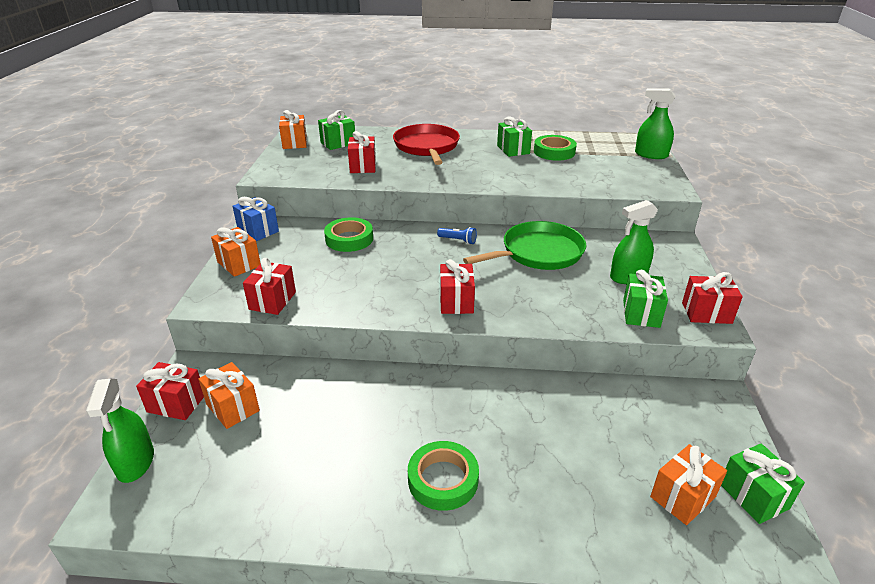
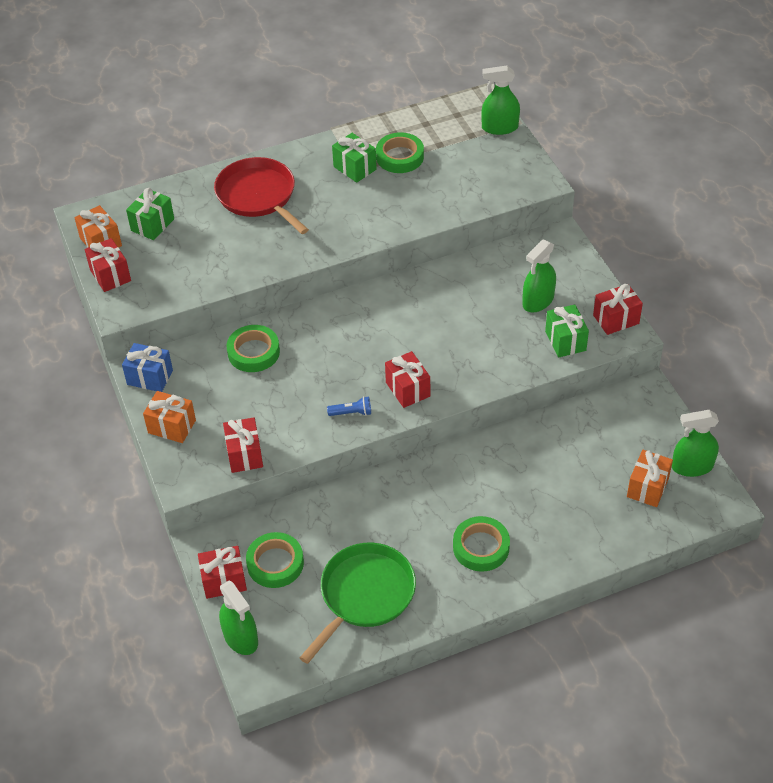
camera: 25 degrees left, 15 degrees up
(233, 407) = (275, 563): orange gift -> green tape
(363, 166) = (214, 255): red gift -> red gift (110, 275)
(458, 240) = (361, 313): blue flashlight -> blue flashlight (352, 413)
(538, 253) = (446, 300): green pan -> green pan (364, 594)
(753, 496) = (692, 466): green gift -> green spray bottle

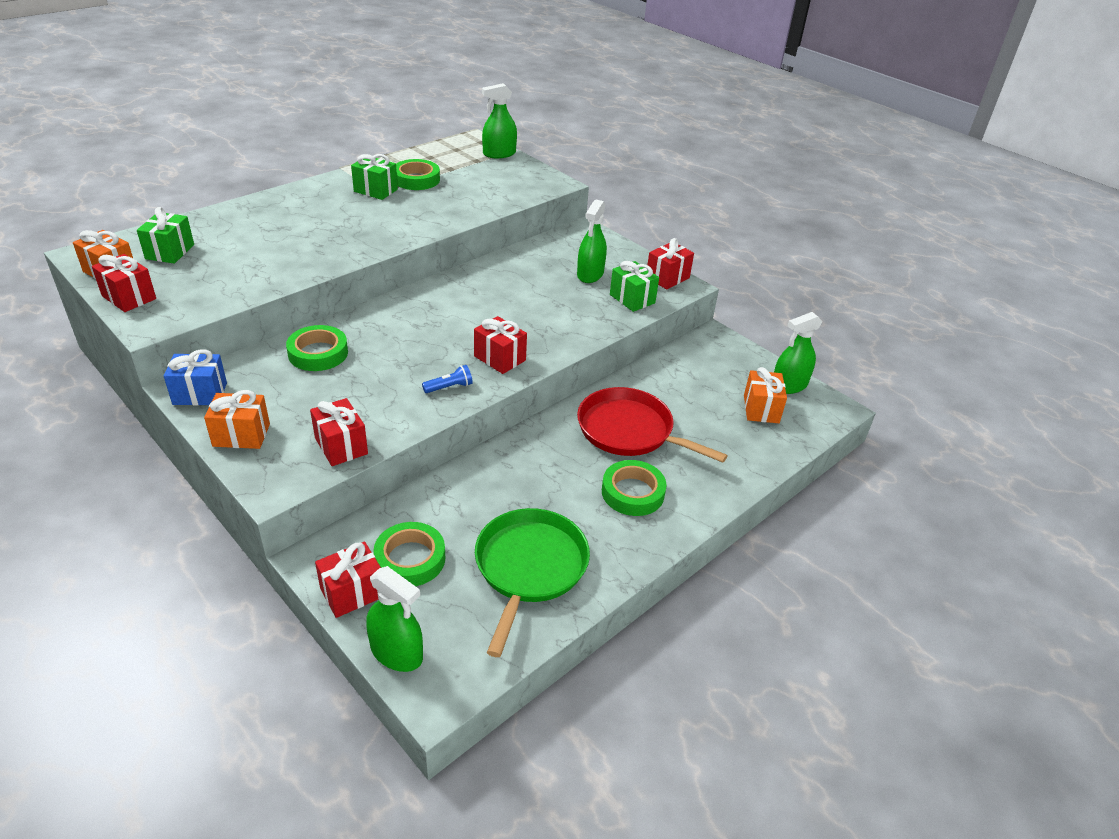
camera: 25 degrees left, 10 degrees down
(258, 196) = (283, 219): red pan -> red pan (629, 430)

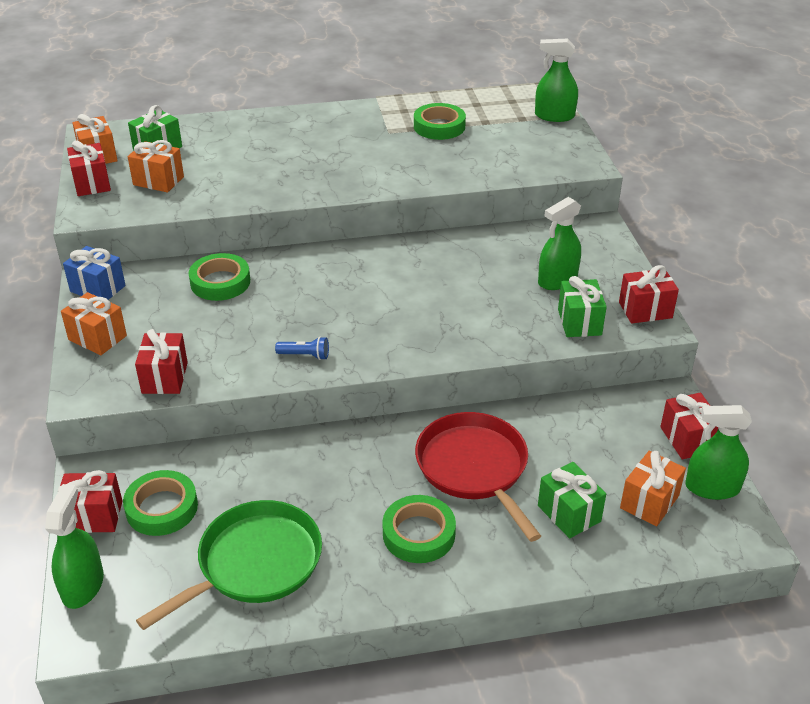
camera: 35 degrees right, 0 degrees up
(199, 278) = (158, 181): none -> orange gift
(375, 190) = (388, 129): green gift -> green gift (569, 513)
(396, 652) = (83, 586): green spray bottle -> green spray bottle turned 150 degrees counterclockwise
(500, 358) = (378, 342): red gift -> red gift (687, 439)

